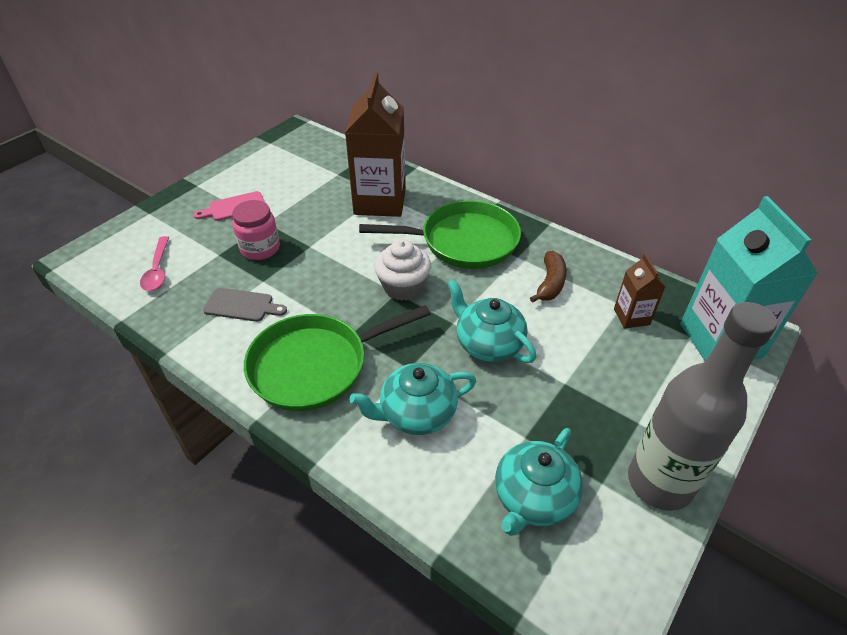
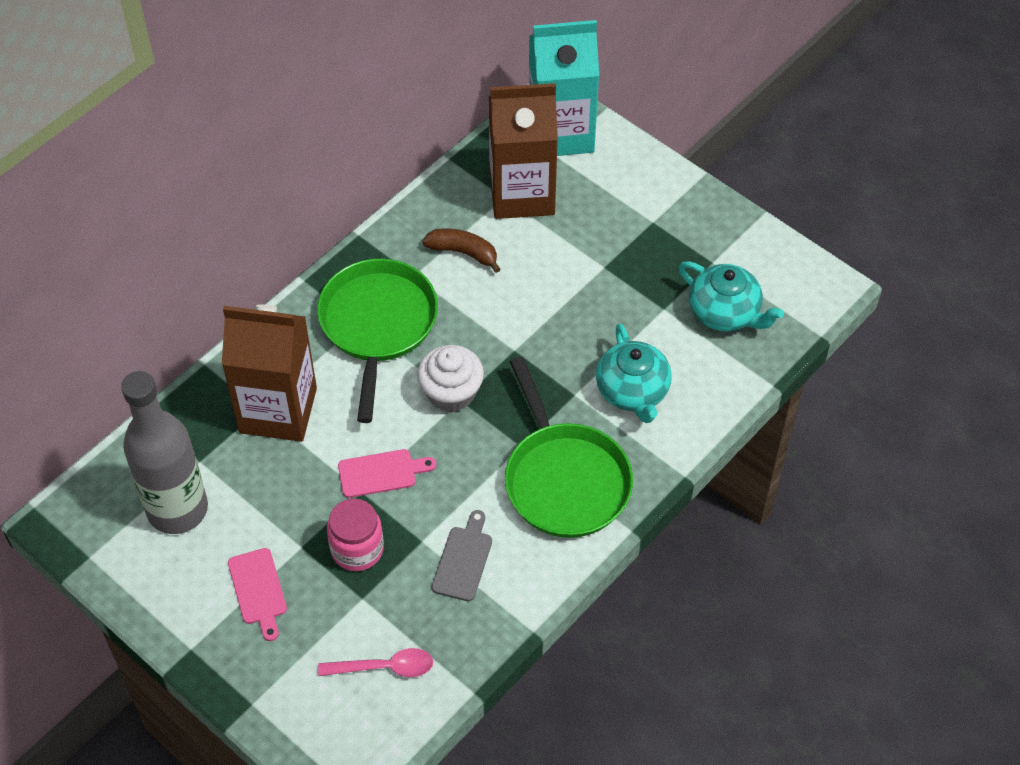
camera: 85 degrees left, 10 degrees up
(326, 254) = (381, 473): none -> pink cutting board
(488, 344) = (547, 322): turquoise teapot -> none
(631, 317) = (522, 194): brown carton -> brown carton, size x2.07
(659, 482) = (713, 223): grey bottle -> grey bottle (177, 509)

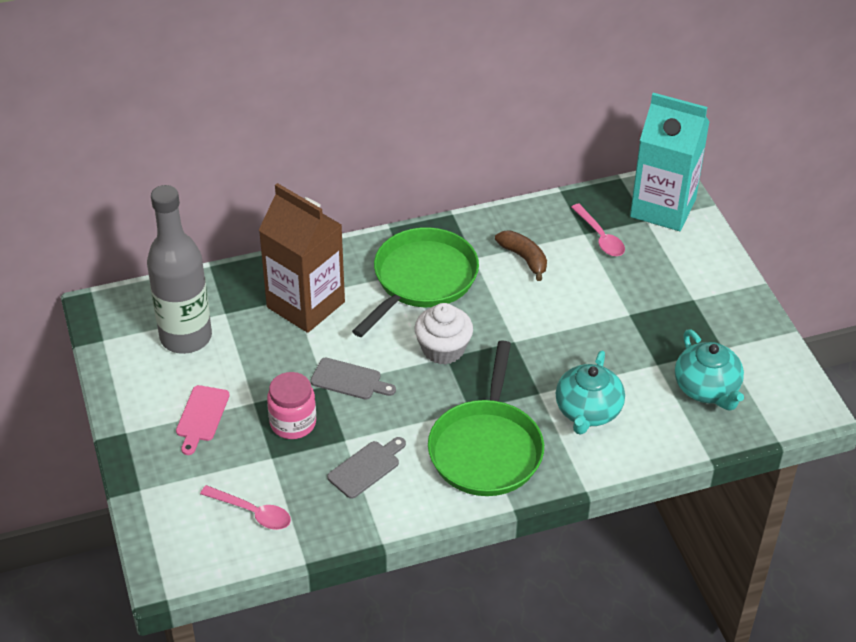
camera: 30 degrees right, 10 degrees down
(381, 473) = (349, 380): pink cutting board -> grey cutting board
(522, 194) = (600, 237): brown carton -> pink spoon

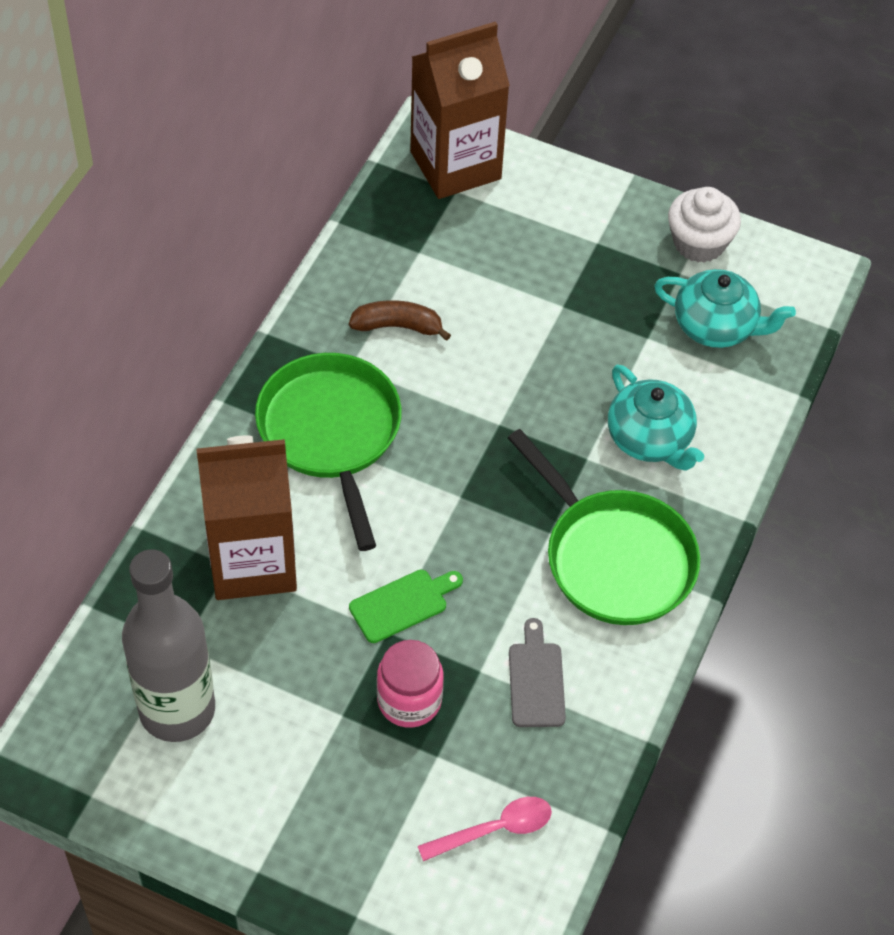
camera: 50 degrees left, 10 degrees up
(201, 416) = (312, 780): pink cutting board -> none
(349, 380) = (402, 604): grey cutting board -> green cutting board
(443, 349) = (447, 490): white cupcake -> white cupcake (699, 243)
(600, 237) = (438, 244): pink spoon -> none
(663, 208) = (455, 165): turquoise carton -> brown carton

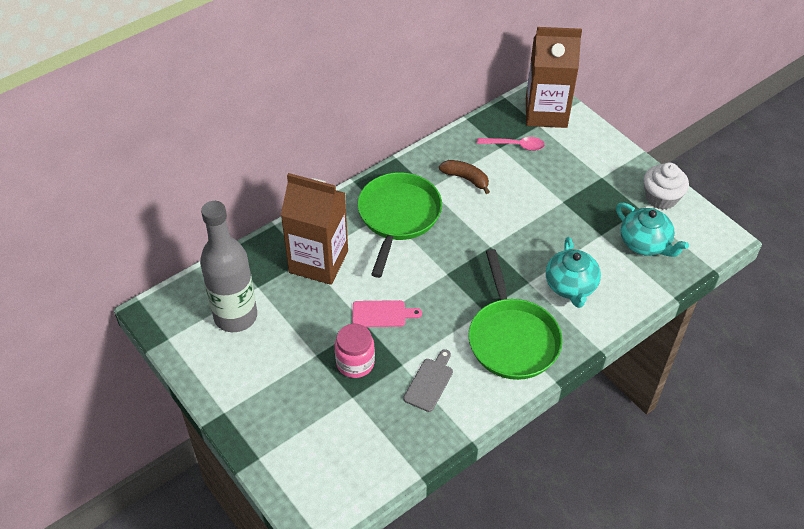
camera: 30 degrees right, 5 degrees down
(402, 604) = (382, 314): green cutting board -> pink cutting board
(495, 829) = (359, 448): pink spoon -> pink spoon (515, 145)

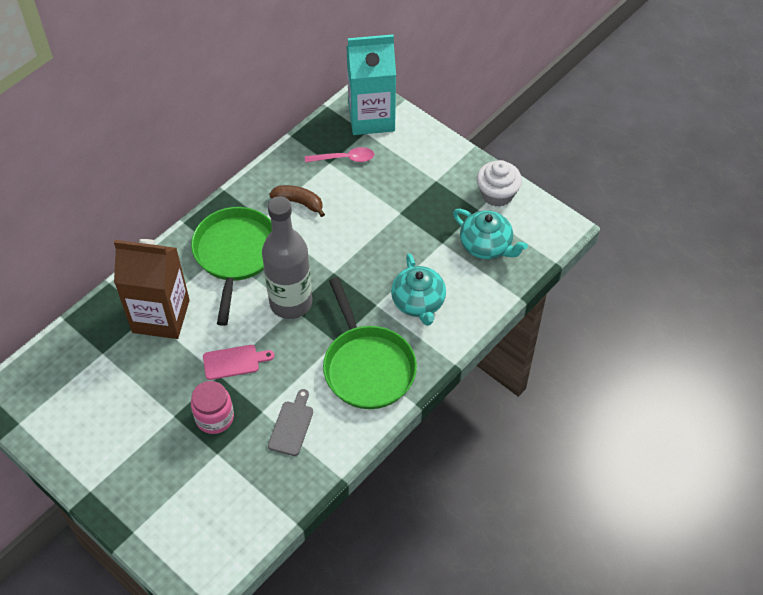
camera: 10 degrees left, 5 degrees up
(235, 316) = (85, 388): grey bottle -> grey bottle (291, 303)
(546, 113) = (371, 117): brown carton -> turquoise carton

